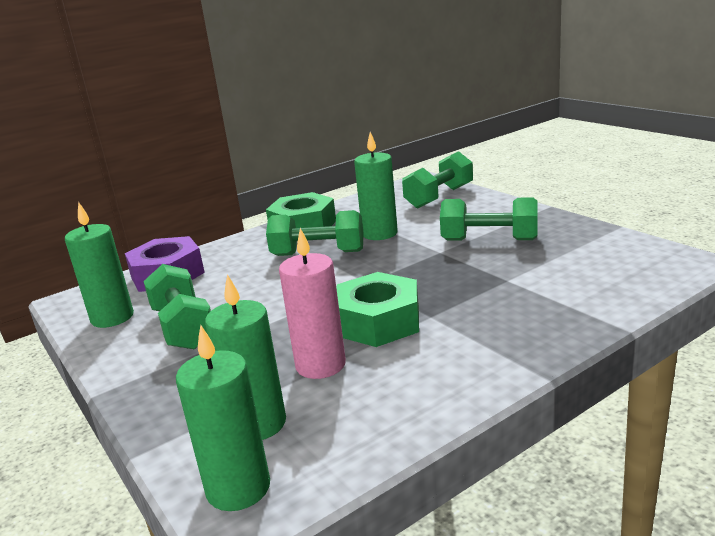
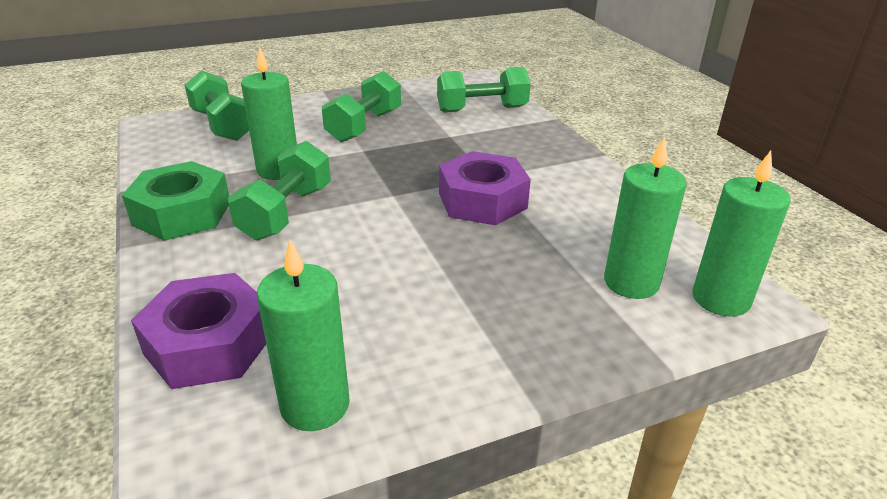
camera: 80 degrees left, 10 degrees up
(183, 327) = (403, 328): green dumbbell -> green dumbbell (482, 109)
(320, 365) = (545, 239): pink candle -> none
(378, 322) = (482, 200): green nut -> purple nut

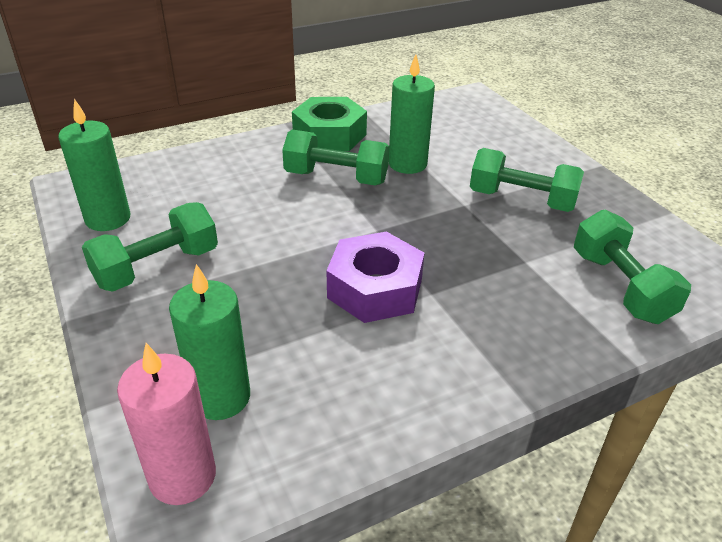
camera: 85 degrees right, 5 degrees up
(209, 344) = (175, 172): purple nut -> none
(222, 125) = (484, 125): green dumbbell -> green dumbbell (157, 267)
(720, 299) = (182, 476): green candle -> pink candle

